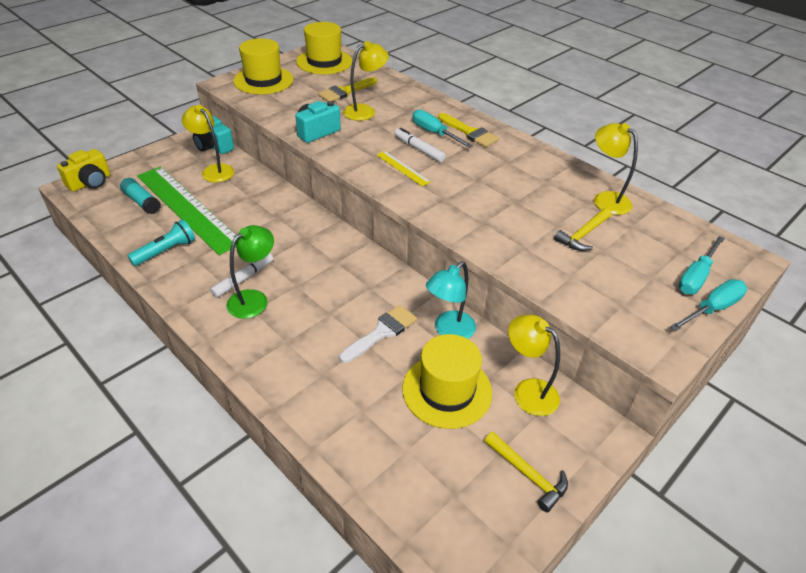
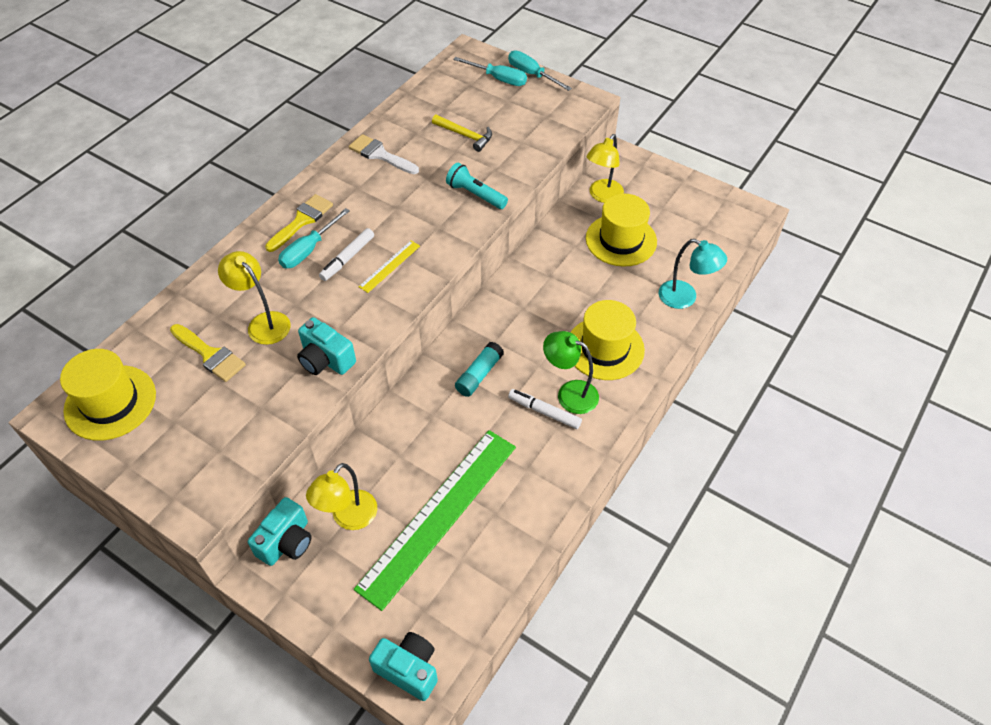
camera: 100 degrees left, 10 degrees up
(90, 182) = (408, 669): yellow camera -> turquoise camera
(142, 202) = (438, 575): turquoise glue stick -> turquoise glue stick (479, 374)
(166, 251) = (524, 503): turquoise flashlight -> turquoise flashlight (475, 194)
(263, 80) = (182, 463): yellow hat -> yellow hat (605, 348)
(382, 332) = (576, 289): white brush -> white brush (380, 155)
(449, 331) = (558, 246): turquoise lamp -> turquoise lamp (685, 298)
(527, 474) = (672, 193): yellow hammer -> none
(605, 199) = (407, 122): yellow lamp -> none

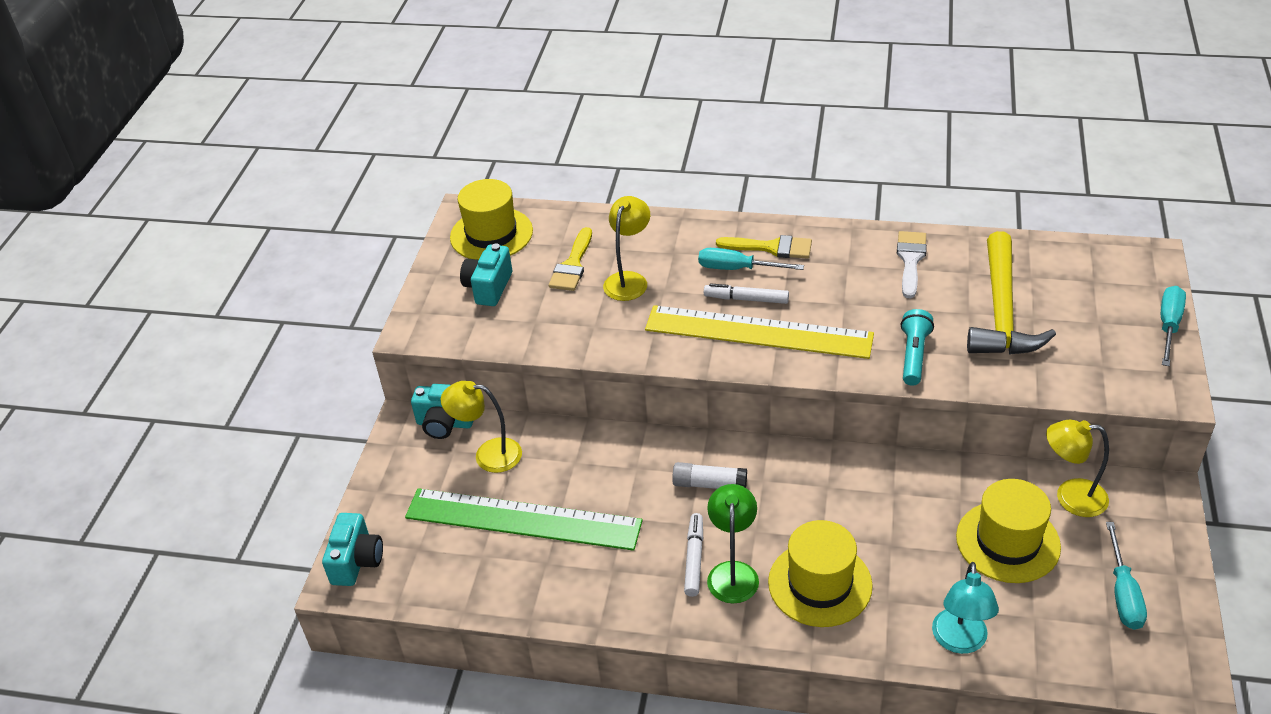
camera: 70 degrees right, 10 degrees down
(326, 360) = (612, 338): turquoise camera -> turquoise camera (488, 287)
(390, 266) = (758, 332): yellow ruler -> yellow ruler, size x2.46
(465, 135) = (1001, 311): yellow hammer -> yellow hammer, size x1.97
(479, 374) = (709, 484): turquoise glue stick -> white glue stick
(498, 79) = (1129, 300): turquoise screwdriver -> turquoise screwdriver (1123, 593)

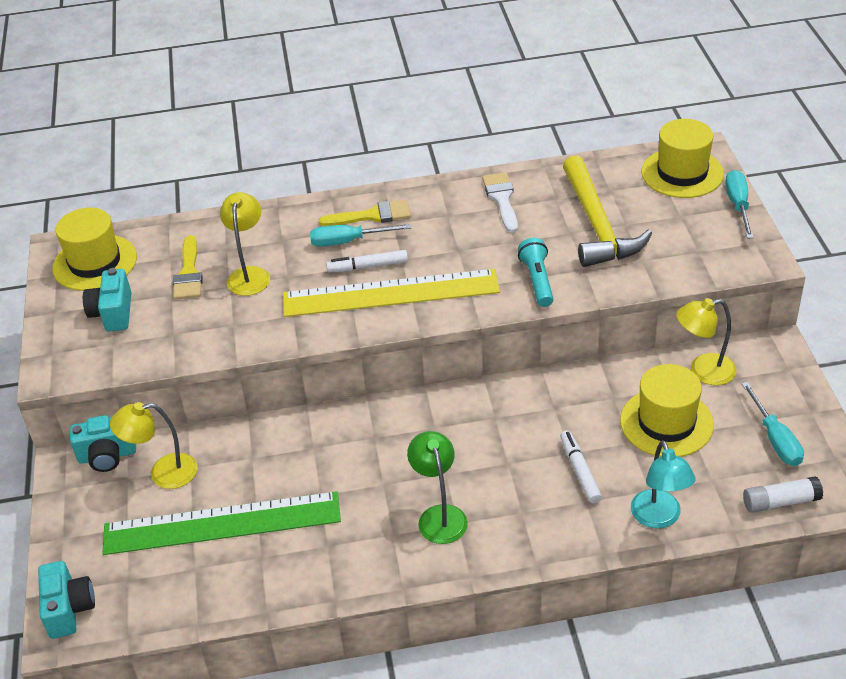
camera: 20 degrees left, 0 degrees up
(694, 559) = (399, 514): white marker -> white marker (580, 471)
(709, 484) = (387, 444): white glue stick -> white glue stick (780, 502)
(820, 584) = (521, 503): yellow hat -> yellow hat (682, 173)

